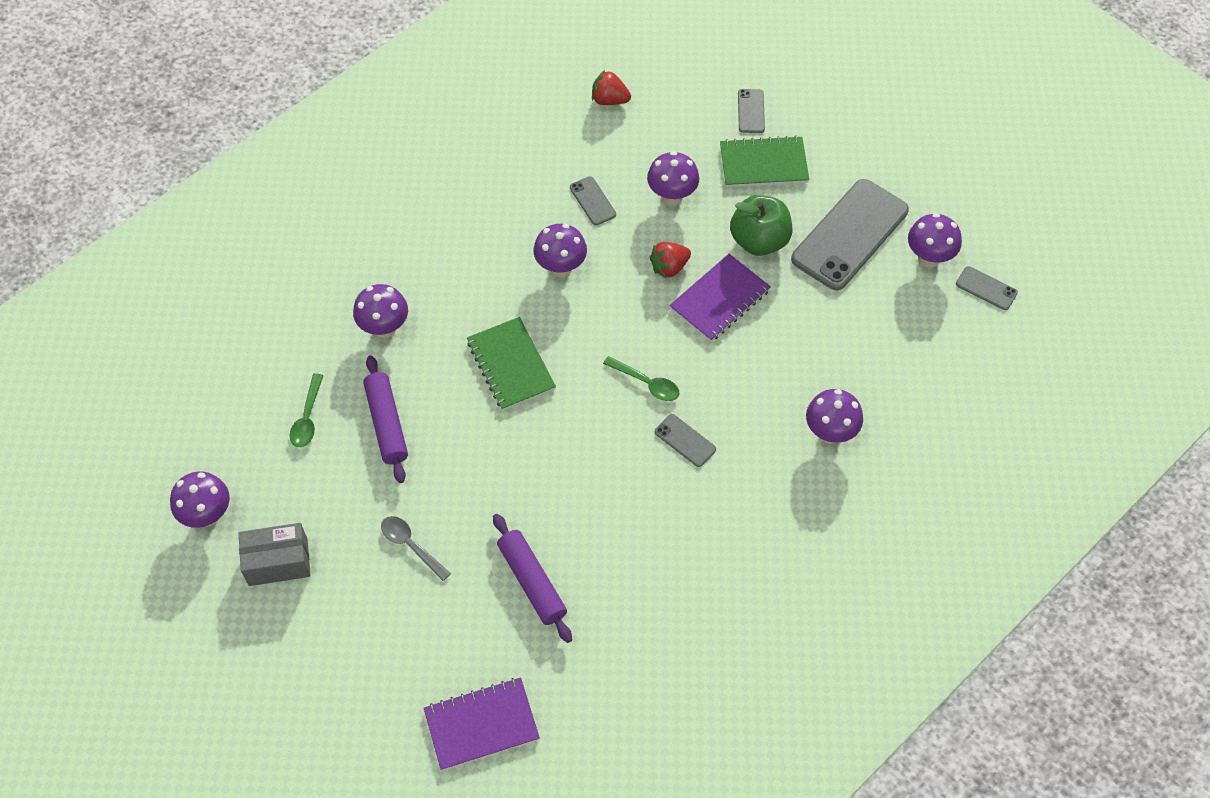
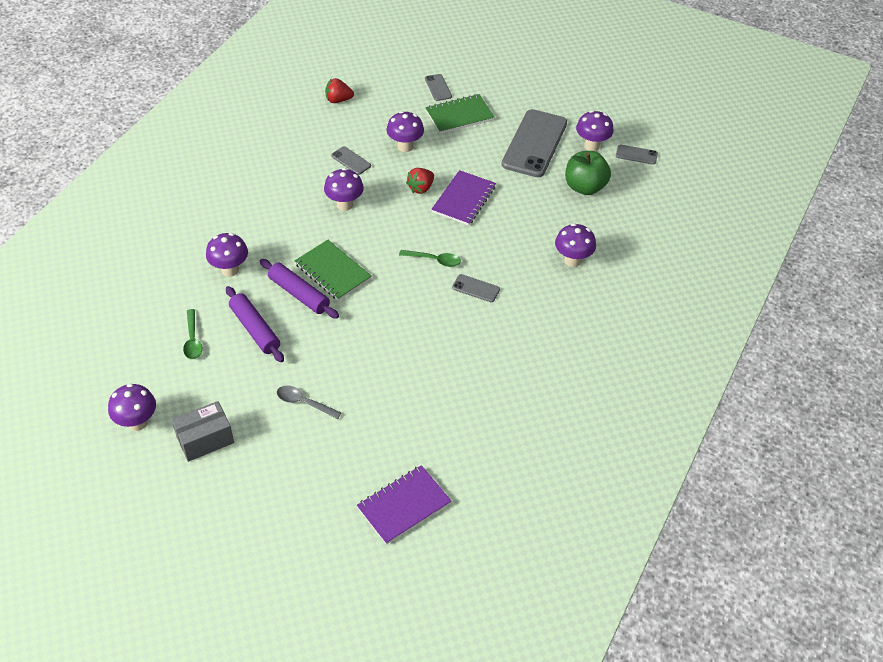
camera: 20 degrees left, 10 degrees down
(532, 582) = (403, 403): purple rolling pin -> purple rolling pin (299, 294)
(759, 241) = (475, 160): green apple -> green apple (585, 187)

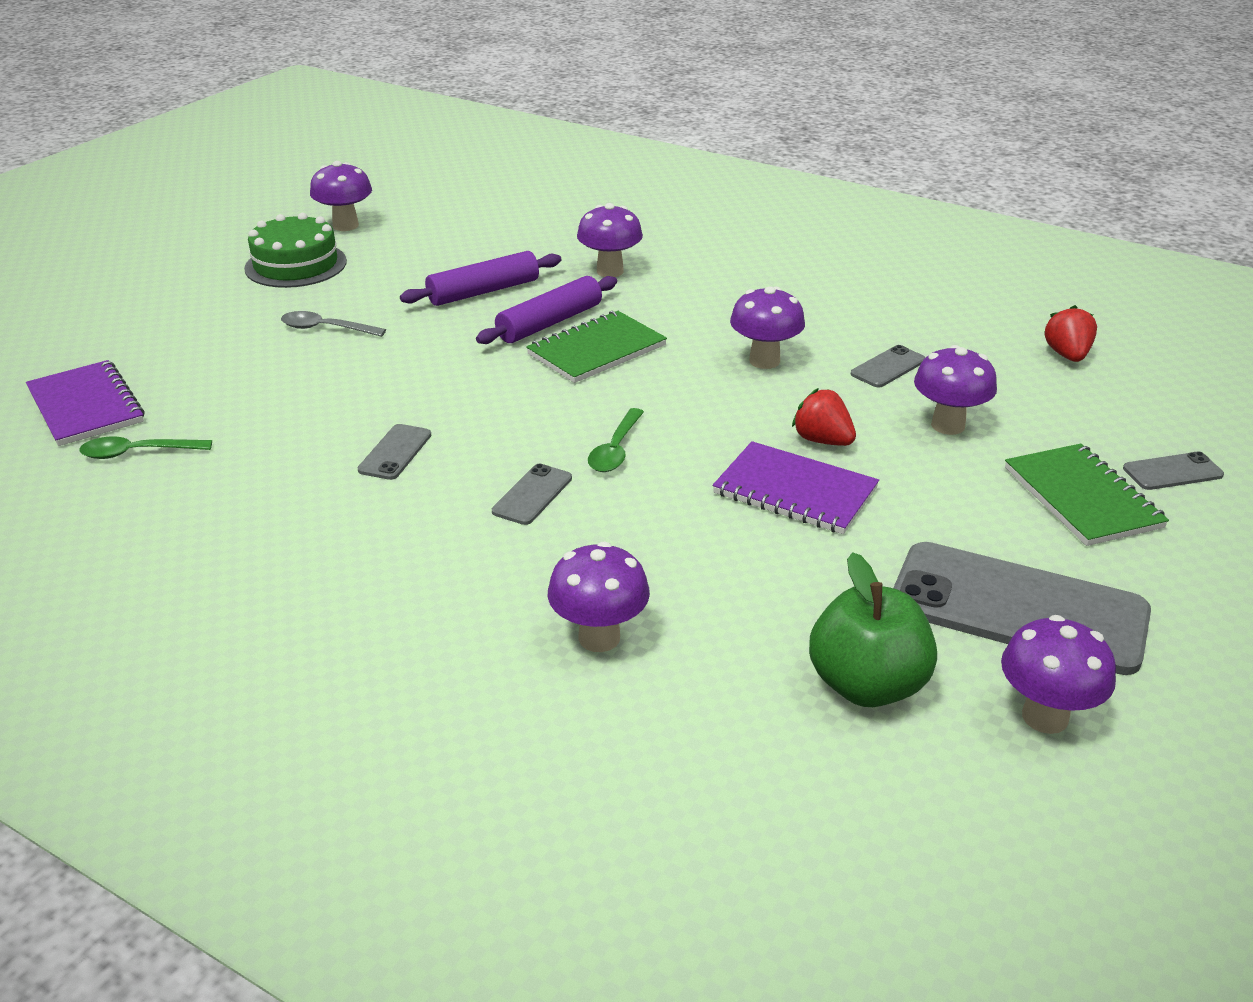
camera: 95 degrees right, 15 degrees down
(193, 340) = (476, 251): green spoon -> green spoon (138, 453)
(205, 439) = (296, 265): grey box -> green cake
(304, 403) = (326, 329): grey spoon -> grey spoon turned 105 degrees counterclockwise
(636, 155) = (1034, 814): grey phone -> grey phone (395, 452)

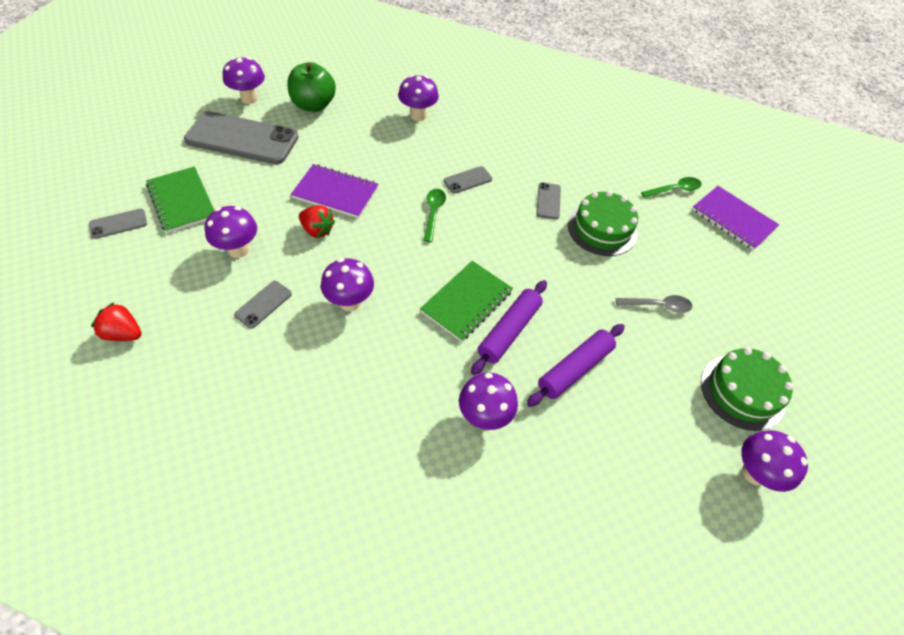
camera: 165 degrees right, 20 degrees up
(330, 409) = (602, 229): none -> green cake
(532, 495) = (467, 180): grey phone -> grey phone turned 45 degrees clockwise
(1067, 355) = (124, 333): red strawberry -> red strawberry turned 120 degrees clockwise

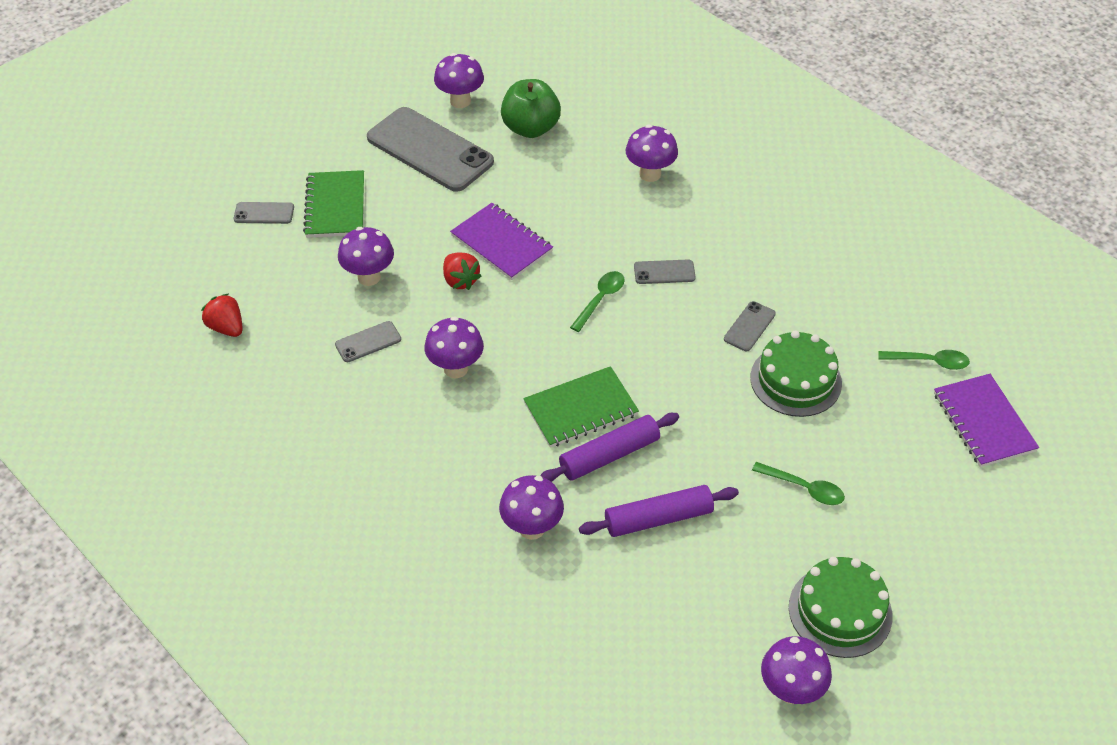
camera: 30 degrees right, 5 degrees down
(658, 306) = (804, 488): grey spoon -> green spoon

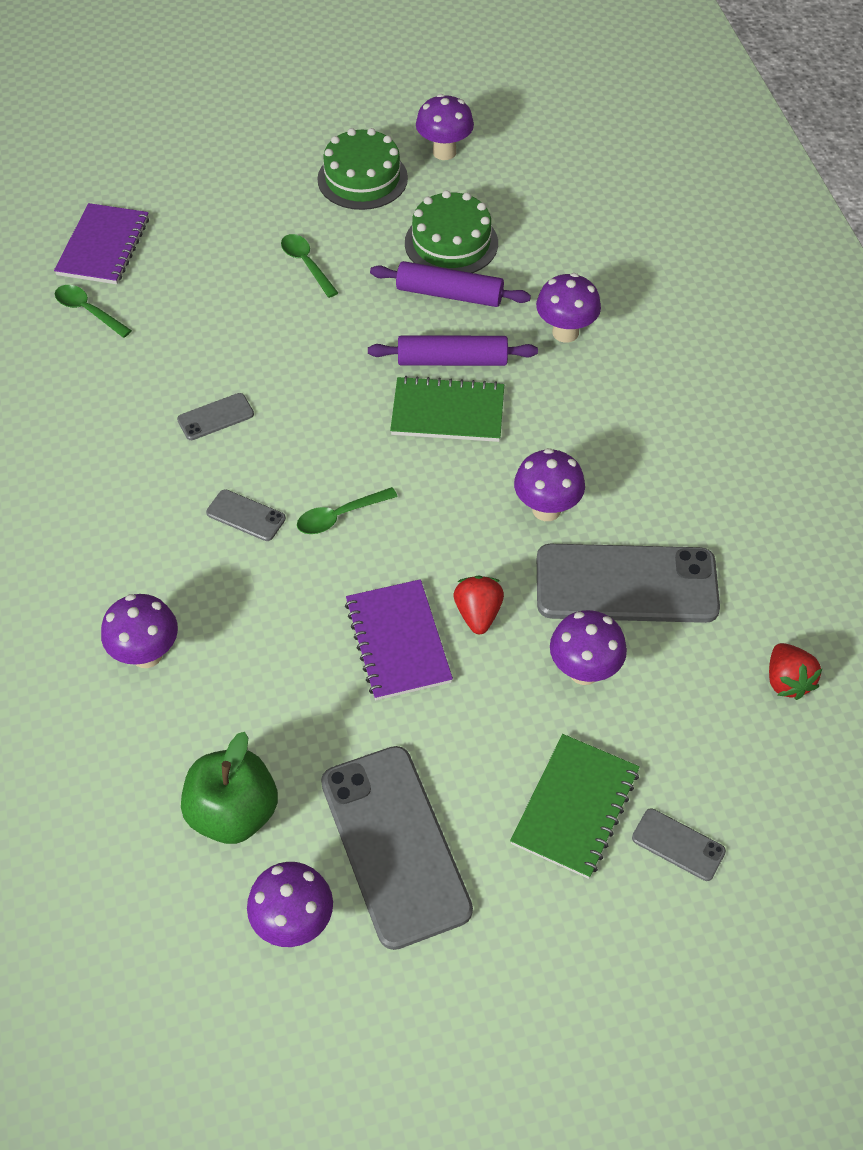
camera: 150 degrees left, 5 degrees up
(368, 342) = (626, 584): grey phone -> grey phone, size x2.29
(795, 380) = (224, 349): green cake -> green cake (451, 243)

